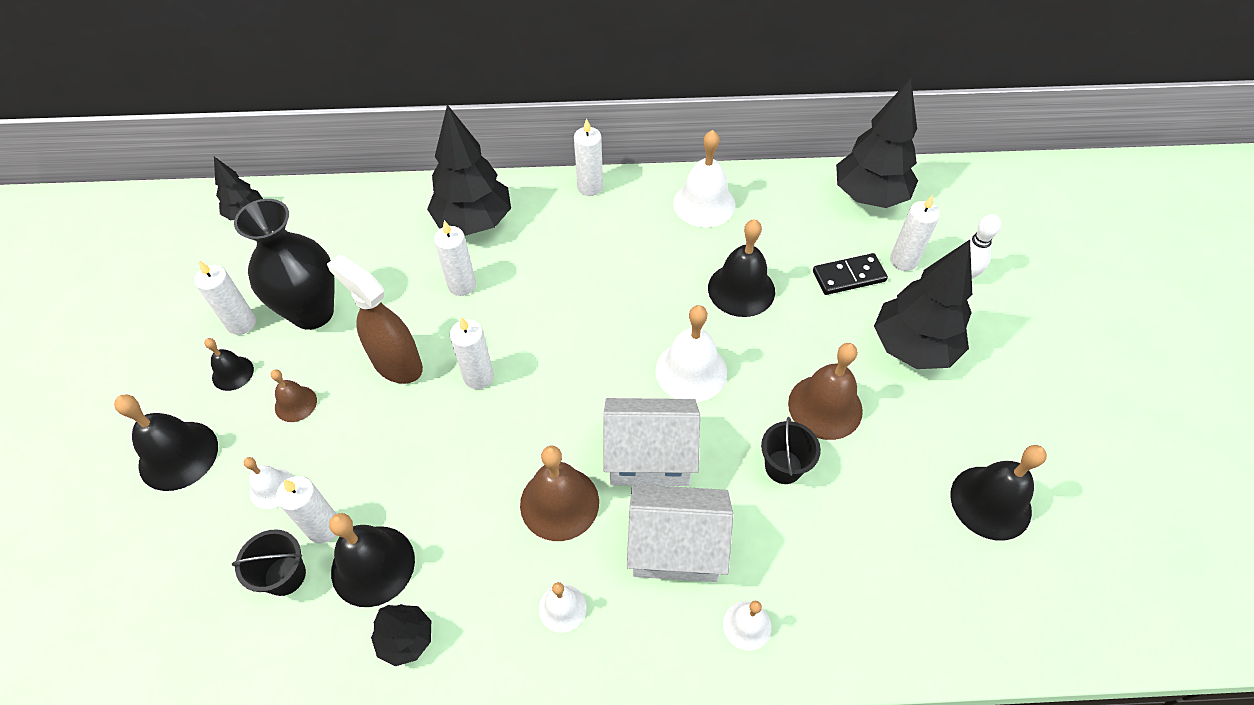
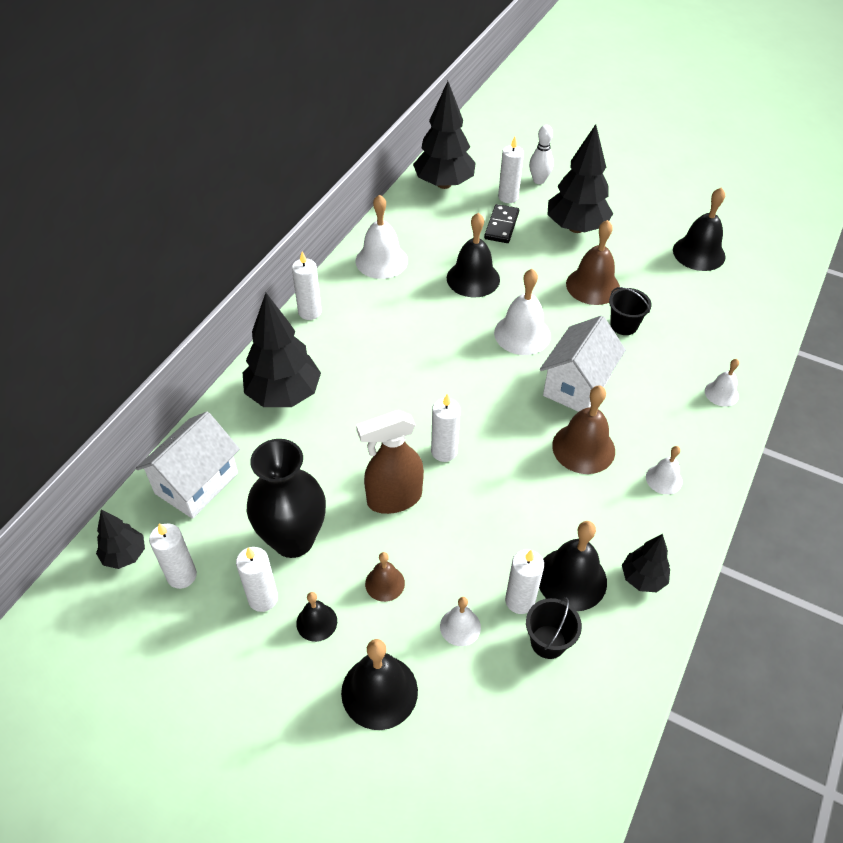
camera: 60 degrees left, 5 degrees down
(462, 285) = (345, 427): white candle -> white candle (182, 576)
(676, 547) = (651, 402): white house -> white house (196, 483)

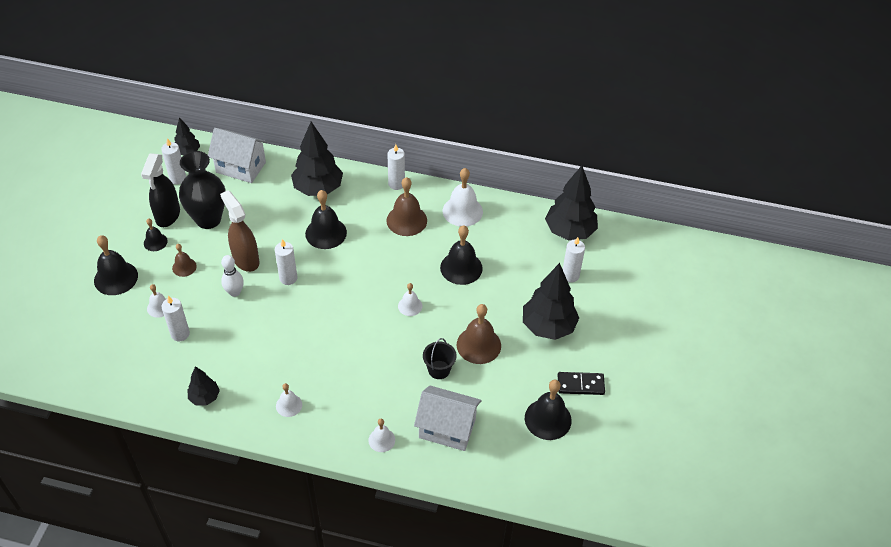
camera: 75 degrees right, 0 degrees up
(263, 598) = (167, 216): white candle -> black spray bottle
(501, 226) = (531, 276): black domino -> black domino (580, 384)
(522, 334) = (410, 306): white bell -> white bell, size x0.56
(539, 180) = (602, 294): white bowling pin -> white bowling pin (234, 292)
(548, 642) = (153, 351): black bucket -> none
(571, 579) = (199, 359): black bell -> black bell (326, 233)
(577, 385) = (366, 345): white house -> white house (447, 428)
(583, 448) = (307, 355): brown bell -> brown bell (406, 220)

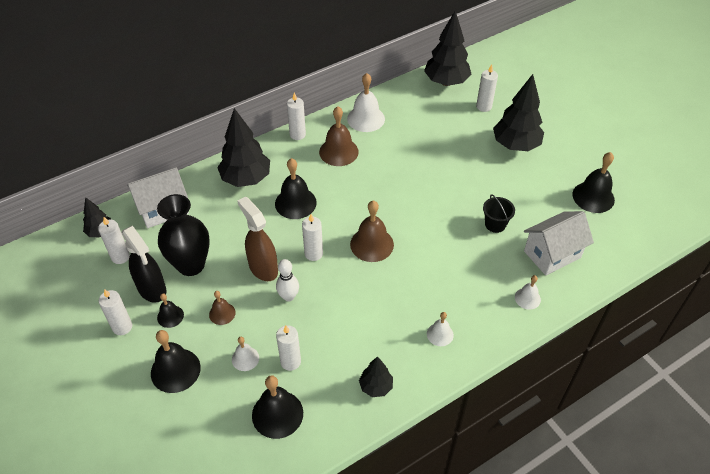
camera: 45 degrees left, 0 degrees up
(123, 225) = (122, 327): none -> white candle
(245, 259) = (263, 268): brown spray bottle -> brown spray bottle turned 45 degrees clockwise
(410, 306) = (420, 202): white bell -> none
(461, 268) = (416, 153): black bell -> black bell (277, 414)
(478, 345) = (495, 189): brown bell -> brown bell (372, 244)
(580, 384) = (580, 162): black domino -> none

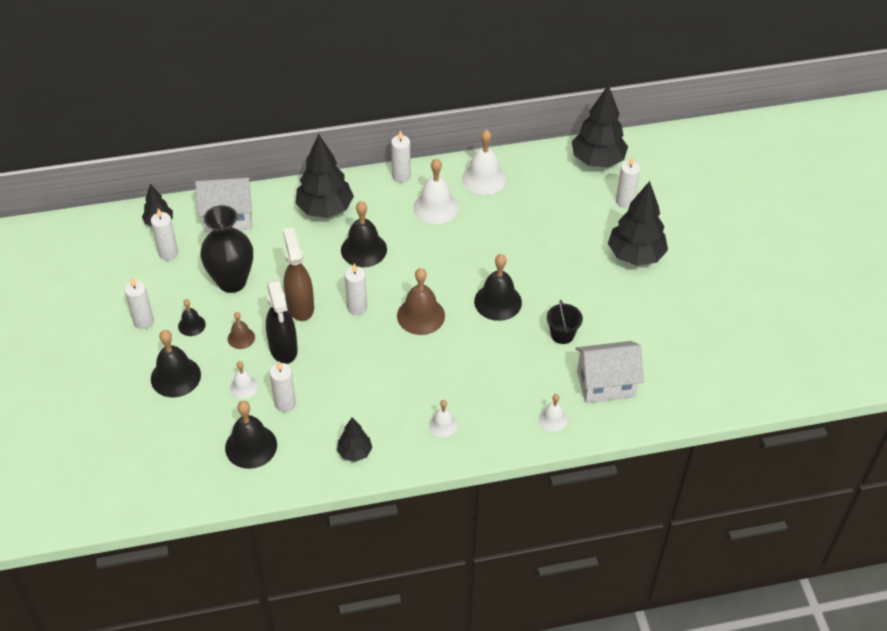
camera: 20 degrees right, 0 degrees up
(152, 289) = (185, 294): black spray bottle -> black spray bottle (283, 349)
(288, 296) = (312, 342): white bowling pin -> none
(338, 152) = (436, 207): brown bell -> white bell
(593, 197) = (689, 338): black bell -> black bell (498, 301)

